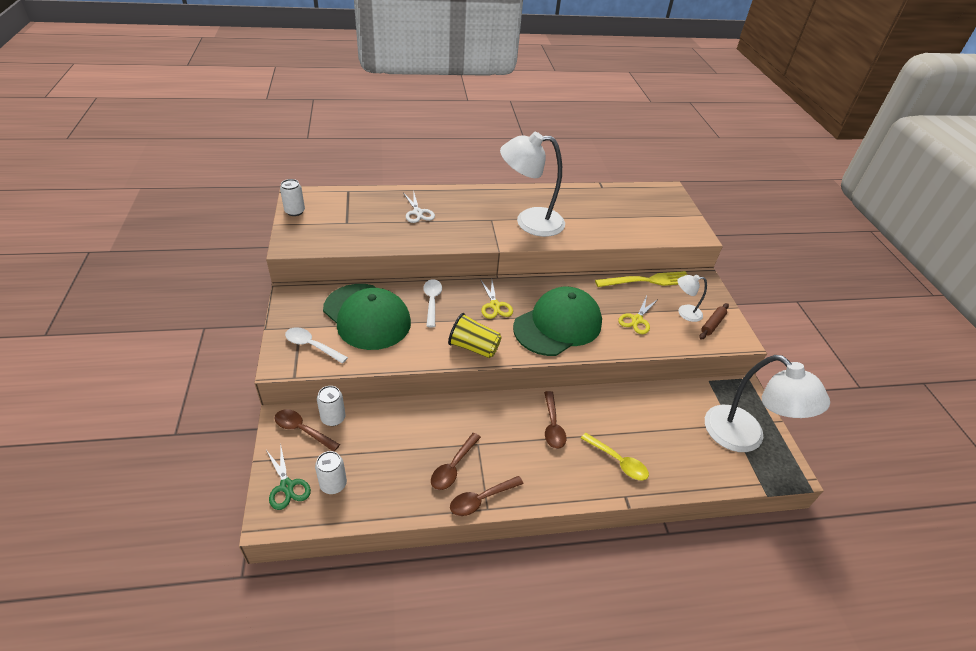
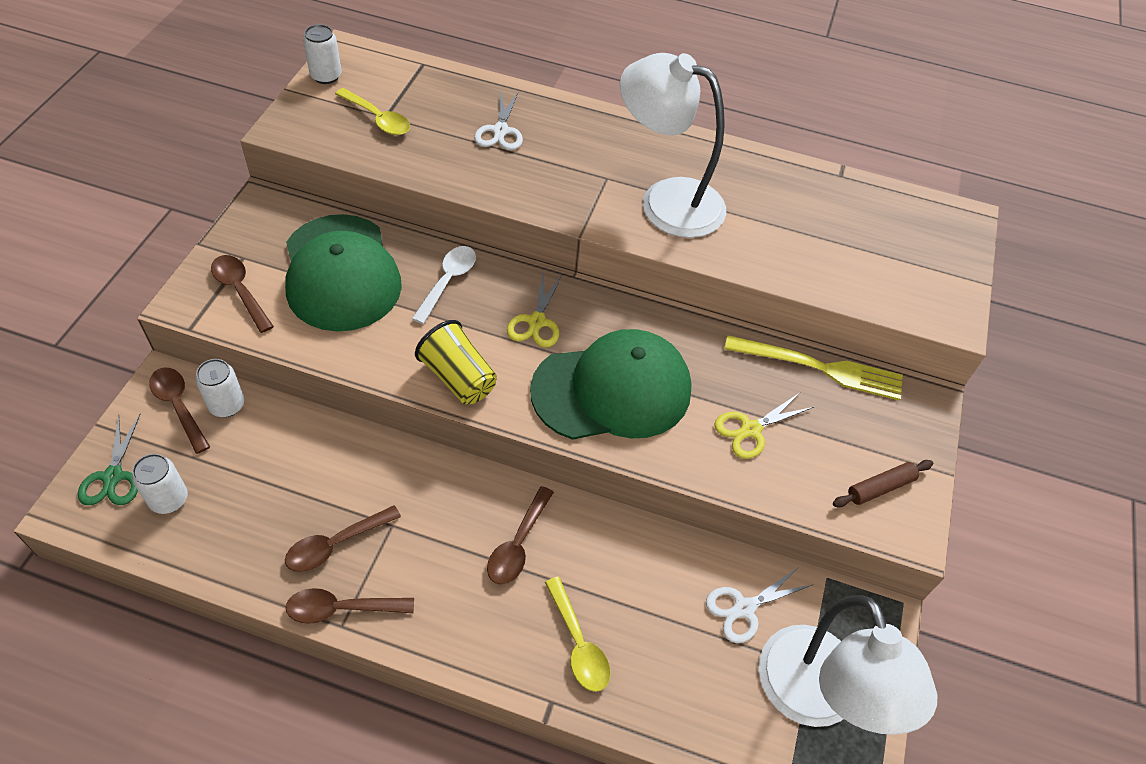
camera: 25 degrees right, 10 degrees up
(311, 345) = (240, 291): white spoon -> brown spoon
(343, 225) = (378, 119): none -> yellow spoon
(683, 410) = (744, 608): none -> white scissors
(684, 313) = (845, 448): white lamp -> none

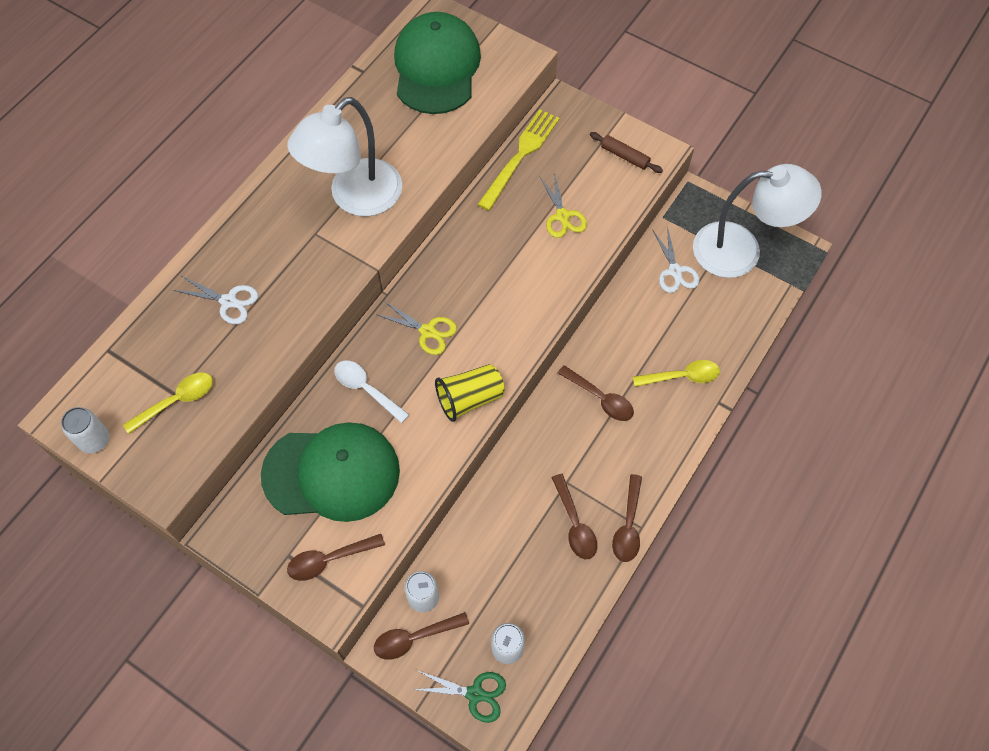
camera: 70 degrees left, 10 degrees up
(612, 390) = (507, 294): green cap -> green cap (436, 67)
(880, 487) = (625, 156): brown rolling pin -> brown rolling pin turned 45 degrees counterclockwise

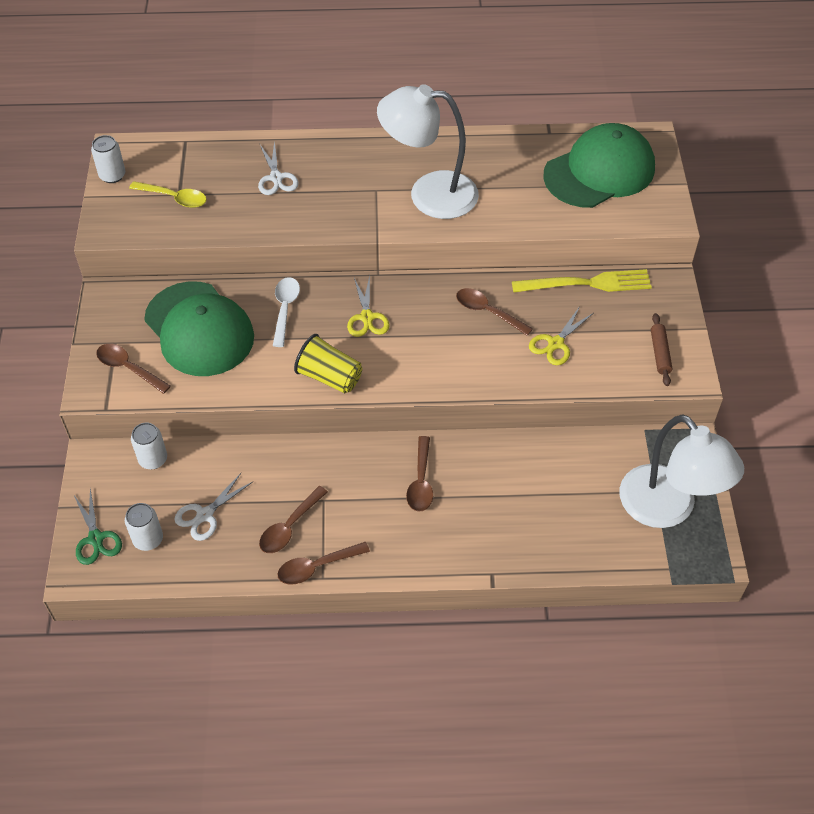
camera: 55 degrees right, 10 degrees down
(414, 638) = (116, 472): brown spoon -> brown spoon (487, 312)
(675, 271) = (596, 469): white scissors -> white scissors (205, 515)
(682, 376) = (493, 531): yellow spoon -> none

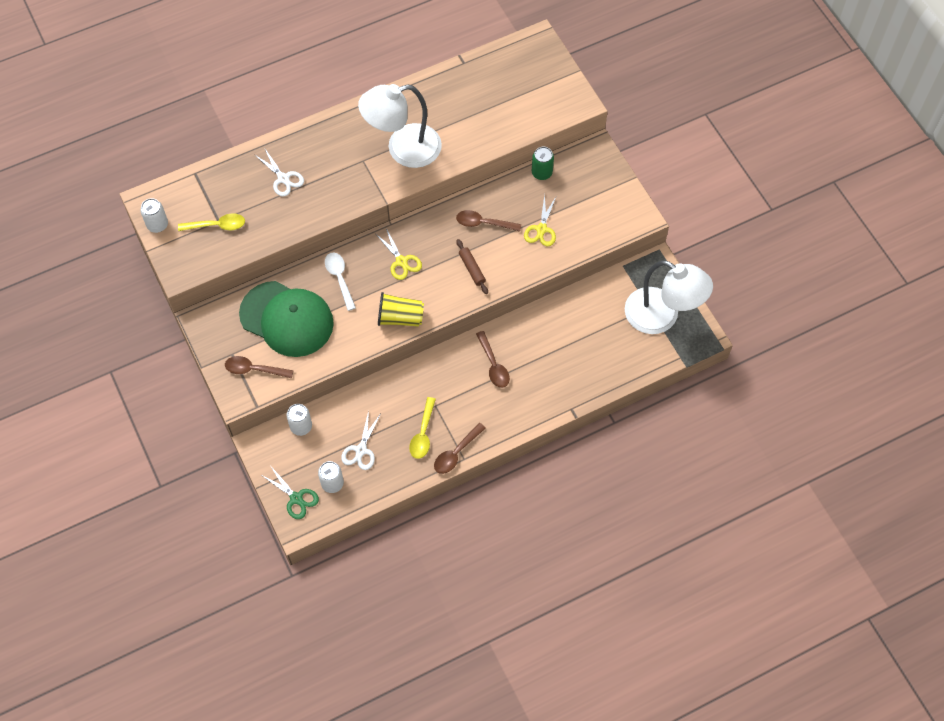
camera: 25 degrees left, 10 degrees up
(289, 527) = (423, 434): brown spoon -> yellow spoon
(588, 283) = (542, 173): yellow fork -> green can
(599, 171) = (515, 83): green cap -> none
(659, 353) = (614, 208): brown rolling pin -> brown rolling pin (472, 269)

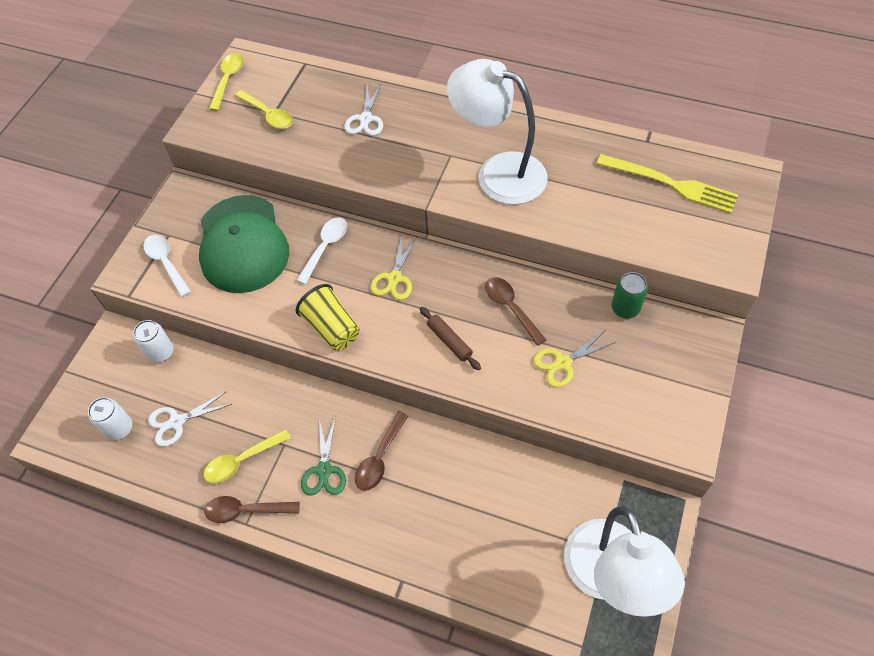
camera: 50 degrees right, 5 degrees down
(157, 225) = (228, 80): white can -> yellow spoon
(254, 369) = (166, 263): brown spoon -> white spoon
(296, 498) = (79, 411): green scissors -> green scissors (324, 470)
(472, 269) = (449, 341): brown rolling pin -> brown rolling pin turned 60 degrees counterclockwise
(504, 80) = (672, 184): none -> yellow fork

